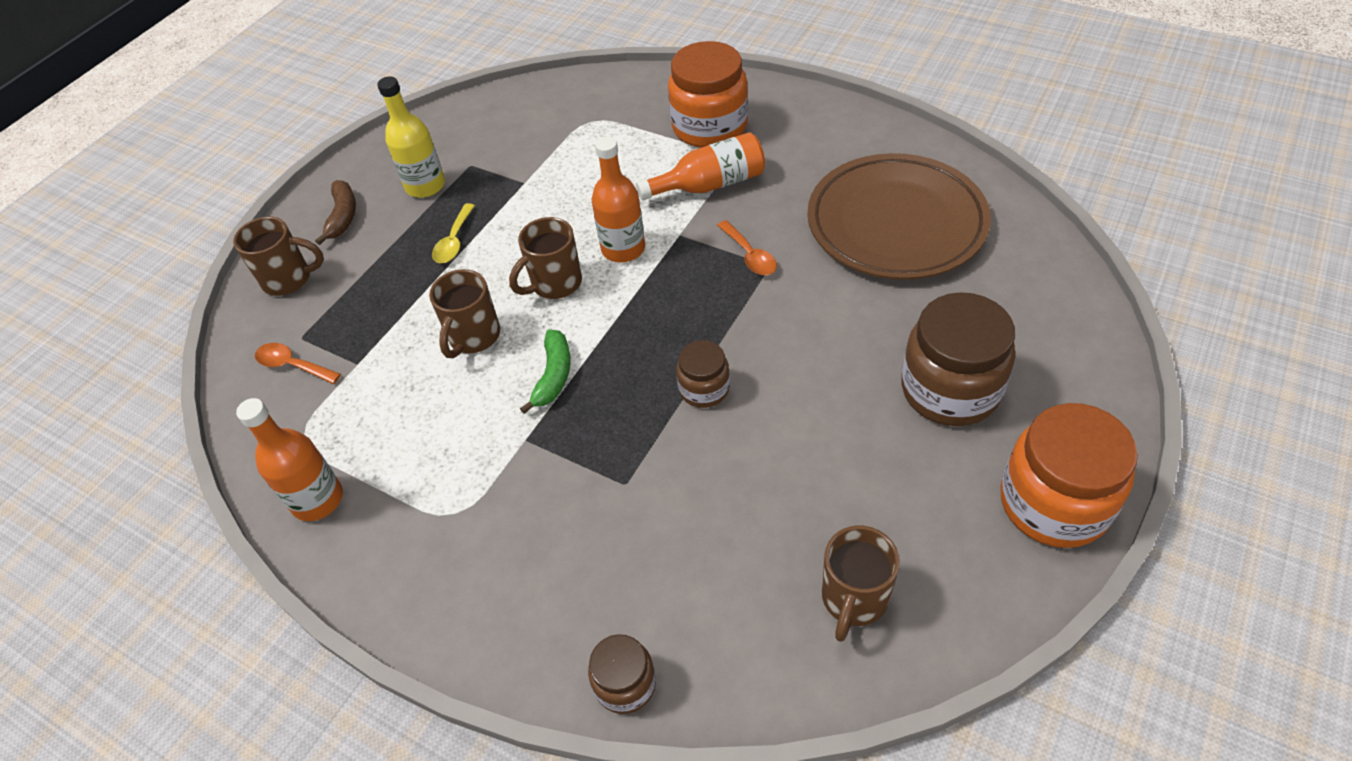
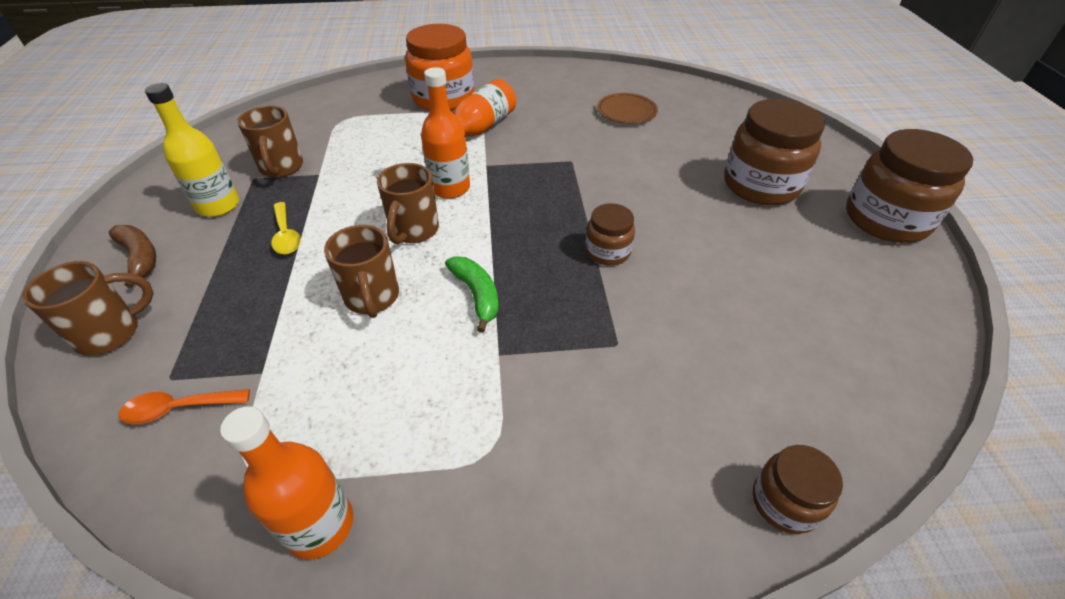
camera: 40 degrees left, 5 degrees down
(749, 255) = (551, 160): orange spoon -> none
(854, 599) = (856, 335): brown mug -> brown mug (281, 168)
(896, 223) = (626, 112): brown plate -> brown plate, size x0.45
(1053, 503) = (886, 219): orange jar -> brown jar

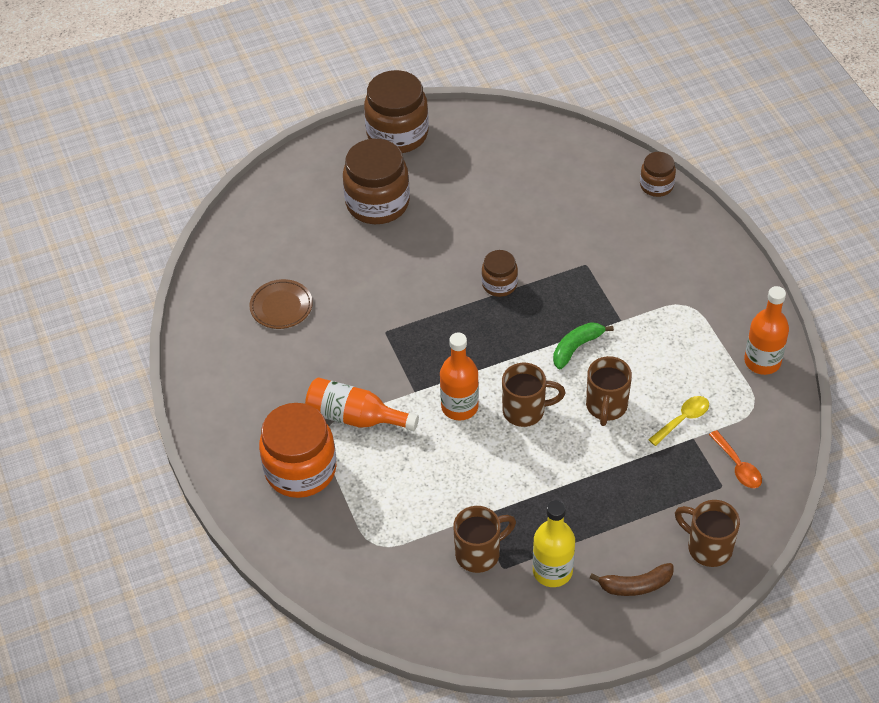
camera: 105 degrees left, 5 degrees up
(140, 258) = (635, 585): brown banana -> brown banana turned 135 degrees counterclockwise
(286, 235) = (567, 496): yellow spoon -> yellow spoon (682, 420)
(372, 298) = (606, 407): brown mug -> brown mug turned 135 degrees clockwise

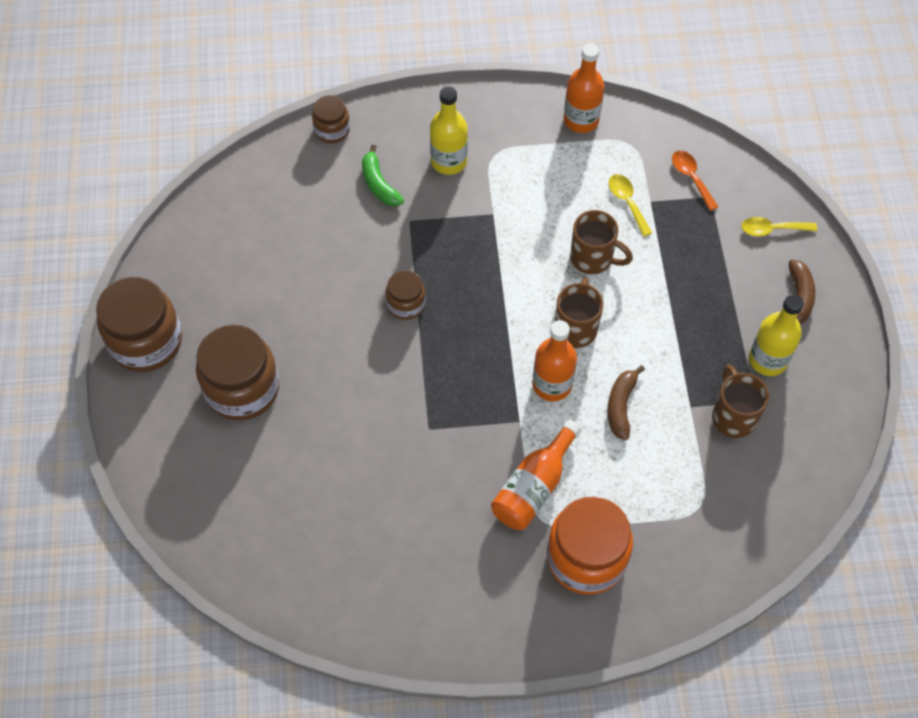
camera: 75 degrees left, 10 degrees up
(281, 306) = (354, 525): brown plate -> none
(457, 463) = (621, 406): none -> brown banana
(576, 348) = (513, 261): green banana -> green banana (379, 184)
(663, 274) = (449, 161): none -> yellow bottle
(708, 547) = (772, 229): brown mug -> yellow spoon
(737, 466) = (691, 178): orange spoon -> orange spoon turned 105 degrees counterclockwise

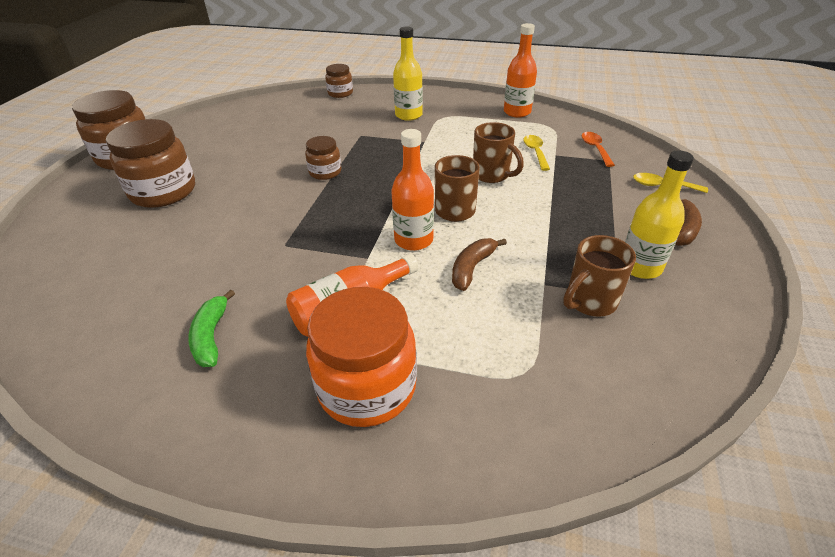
camera: 20 degrees right, 20 degrees down
(379, 184) = (352, 117): green banana -> green banana (211, 336)
(733, 416) = (589, 301): brown mug -> brown mug turned 135 degrees counterclockwise

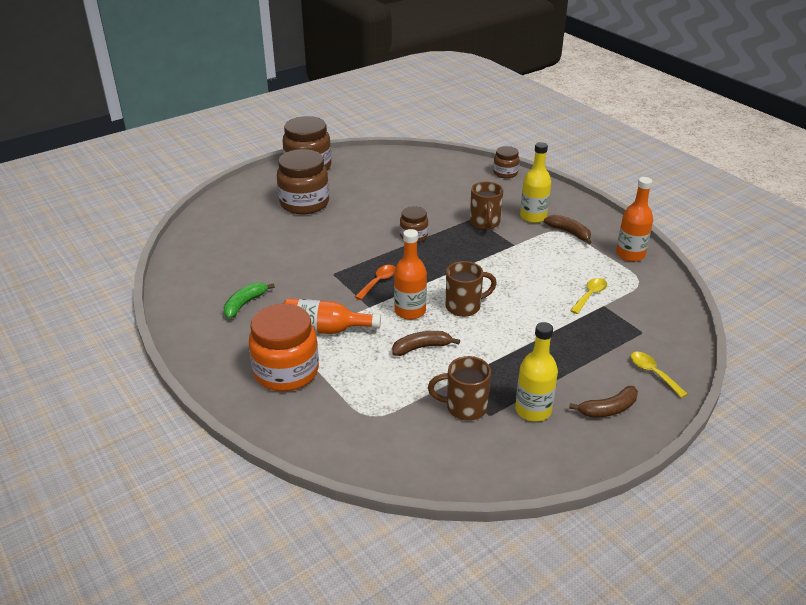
camera: 40 degrees right, 5 degrees down
(452, 115) = (569, 232): none -> brown banana
(492, 175) = (527, 296): brown mug -> brown mug (485, 223)
(595, 149) = (647, 318): orange spoon -> orange spoon (378, 282)

